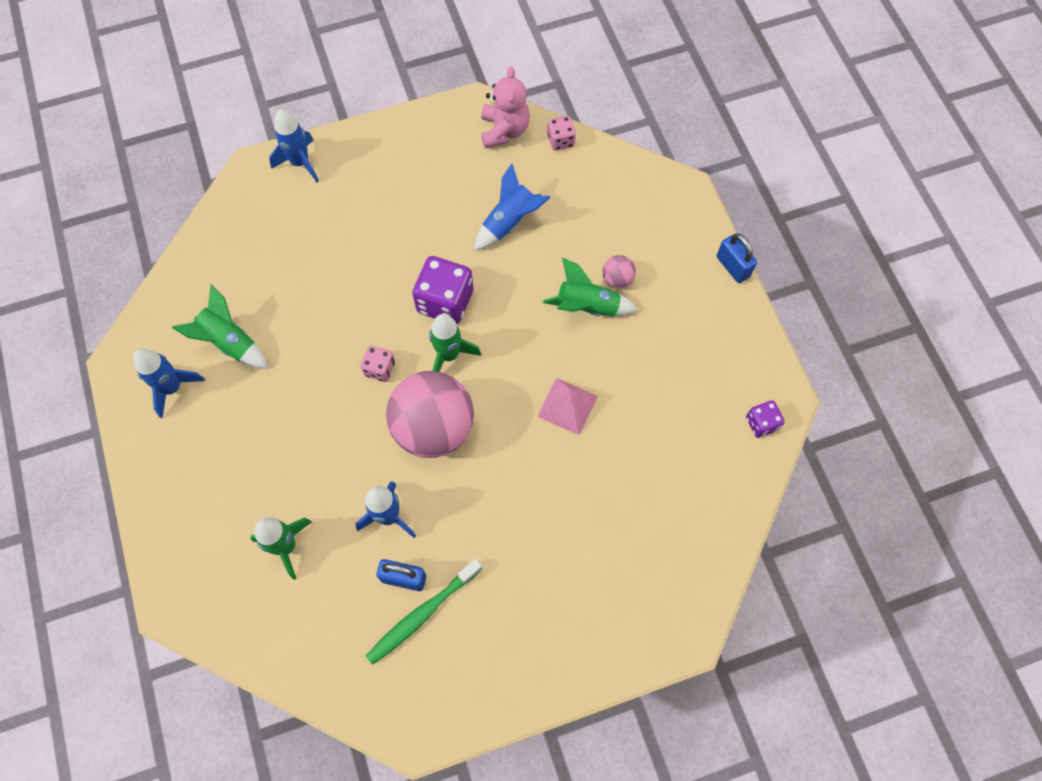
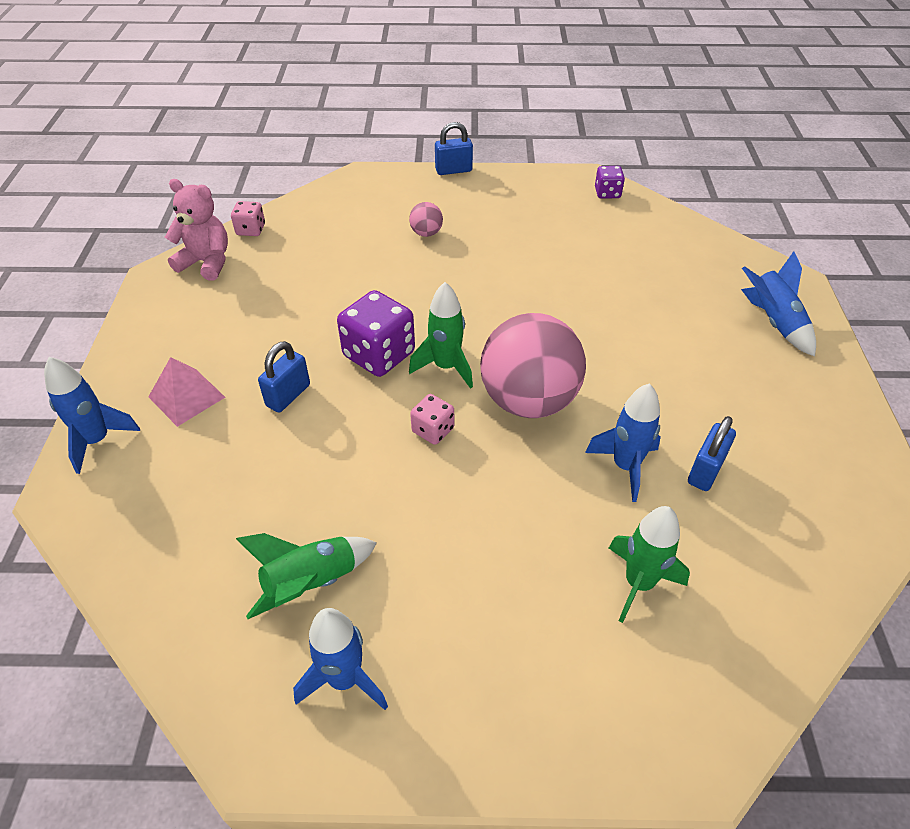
camera: 70 degrees left, 20 degrees down
(380, 258) = (288, 395): none -> blue padlock
(423, 614) = (751, 463): green toothbrush -> none
(509, 222) = (316, 285): blue rocket -> blue rocket (773, 322)
(567, 406) = (544, 296): pink pyramid -> pink pyramid (186, 396)
(587, 307) = (445, 258): green rocket -> none

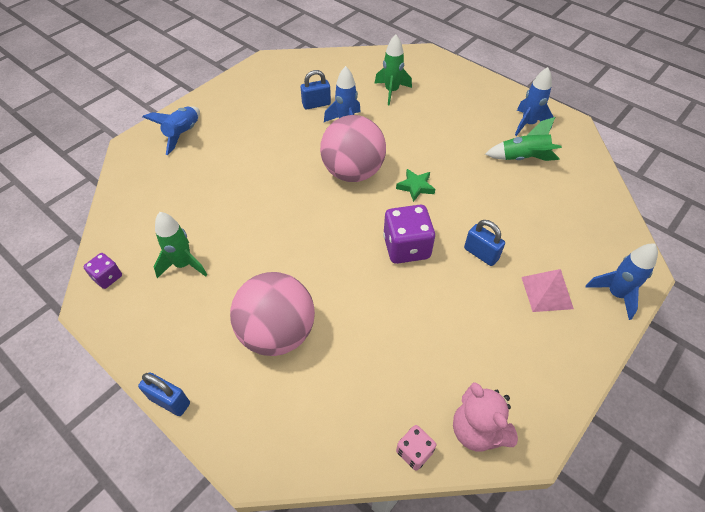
camera: 140 degrees left, 5 degrees up
(288, 395) = (481, 254): blue padlock -> blue padlock turned 60 degrees clockwise
(426, 233) = (277, 333): pink ball -> pink ball, size x2.41
(433, 430) = (415, 187): pink dice -> green star
(446, 367) = (375, 215): green rocket -> green rocket (183, 264)

